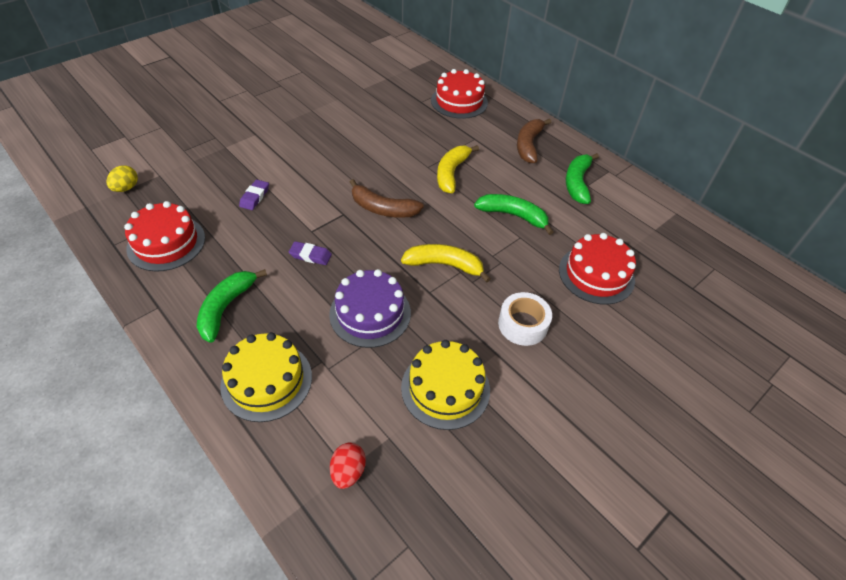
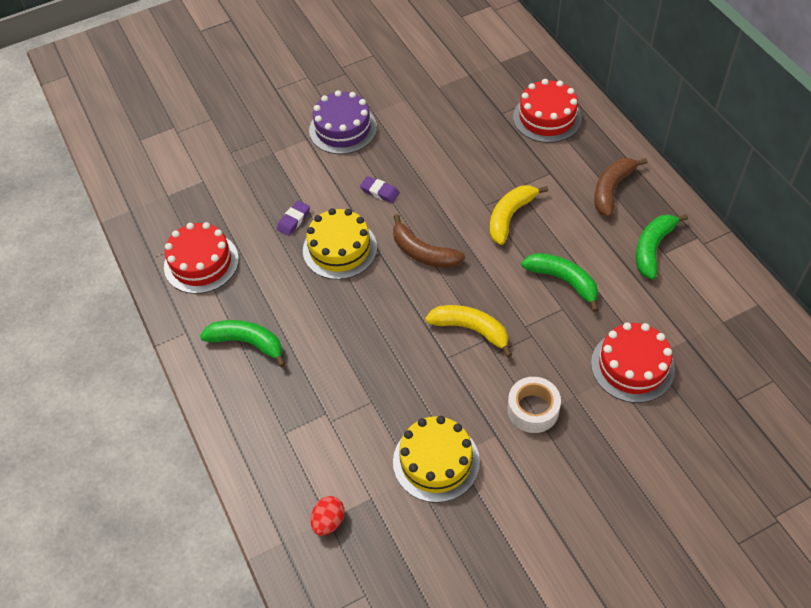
camera: 20 degrees right, 5 degrees up
(126, 188) = (170, 193): yellow egg -> none
(226, 308) = (247, 343): green banana -> green banana turned 75 degrees clockwise
(266, 381) = (273, 423): yellow cake -> yellow cake (340, 249)
(310, 255) = (337, 298): purple eraser -> purple eraser (379, 191)
(370, 313) = (382, 371): purple cake -> purple cake (343, 129)

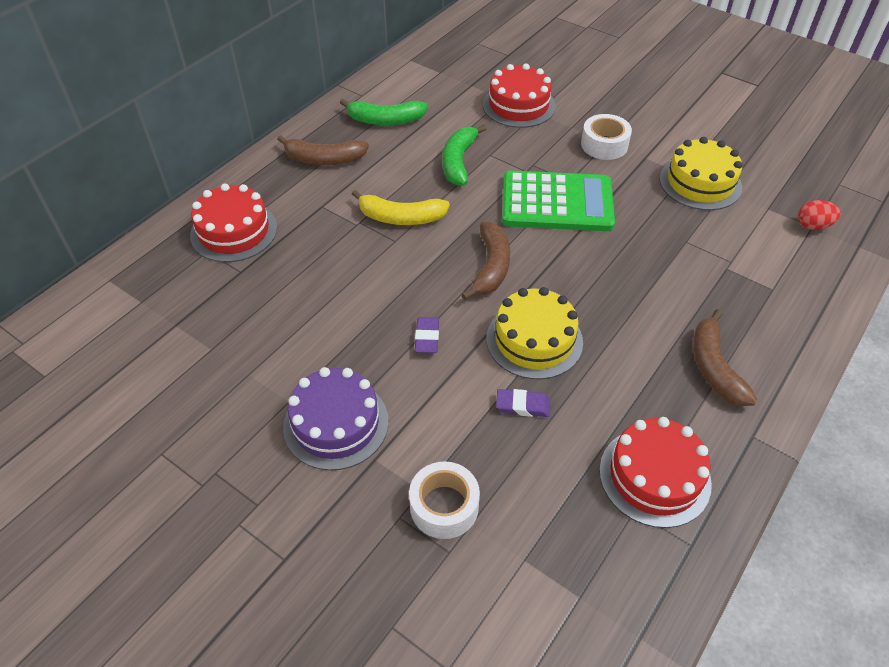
camera: 120 degrees left, 5 degrees down
(247, 343) = (714, 367): green banana -> brown banana
(256, 159) = (444, 506): none -> white tape
(471, 329) = (557, 203): yellow banana -> green calculator

